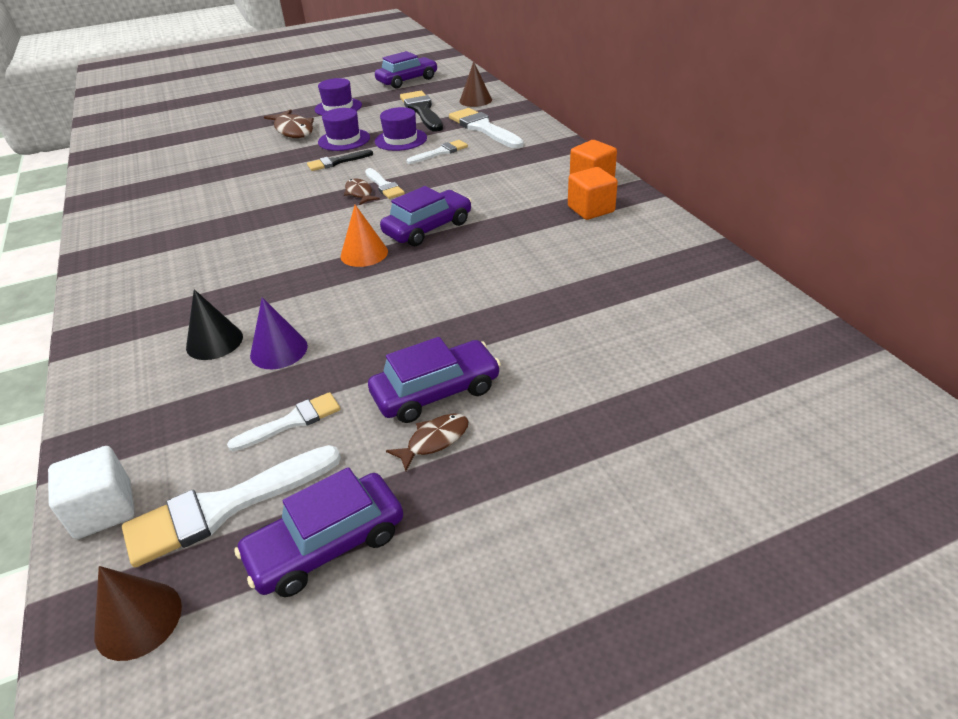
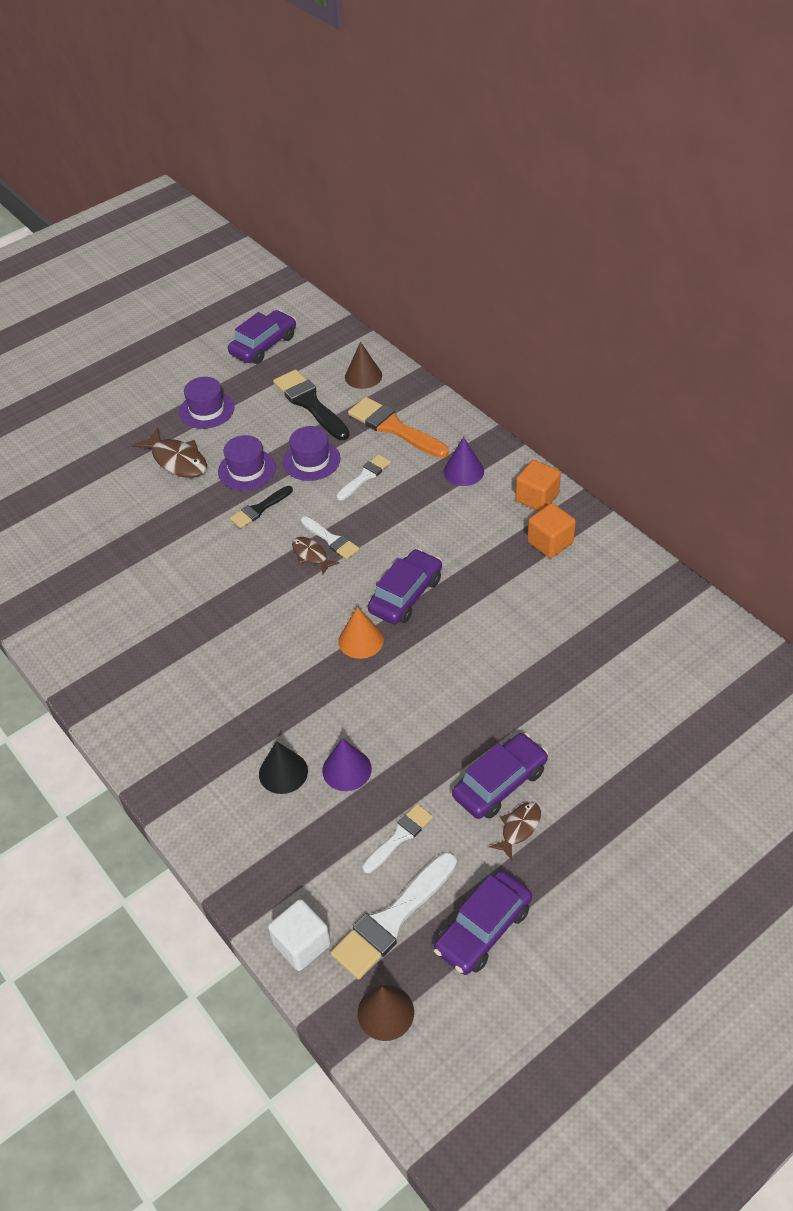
camera: 15 degrees left, 10 degrees up
(483, 128) = (394, 428): white brush -> orange brush
(530, 157) = (463, 471): none -> purple cone

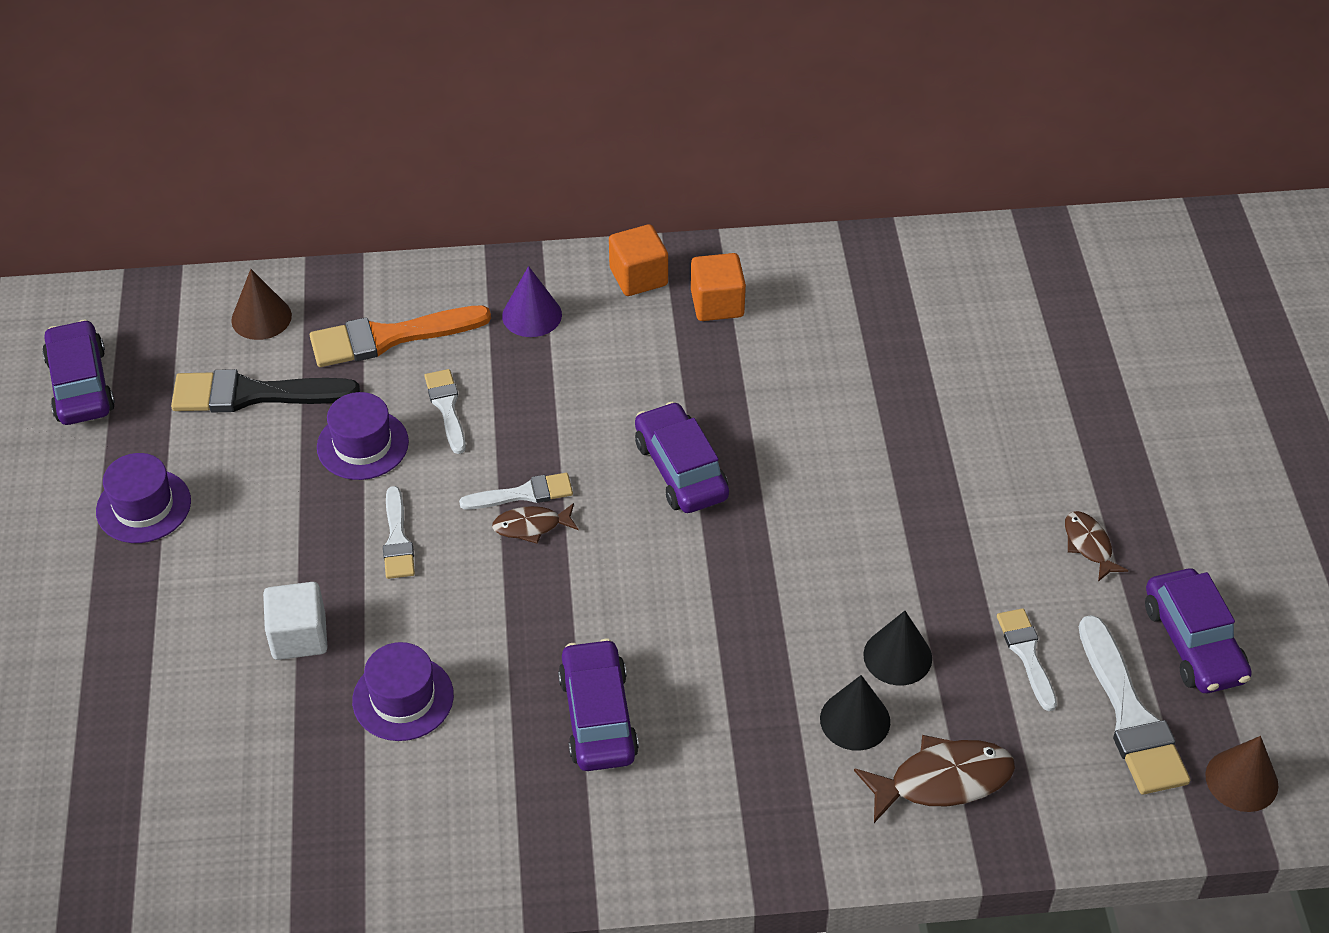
camera: 60 degrees left, 0 degrees up
(177, 460) = (211, 584): brown fish -> brown fish (942, 781)
(247, 469) = (310, 518): purple hat -> purple hat (403, 698)
(259, 509) = (397, 539): black brush -> white brush
(302, 944) = (1108, 816): white cube -> white cube (299, 636)
(346, 769) = (897, 656): purple cone -> black cone
(361, 640) = (714, 547): orange cone -> none
(500, 783) = (1019, 529): purple car -> purple car (598, 716)

